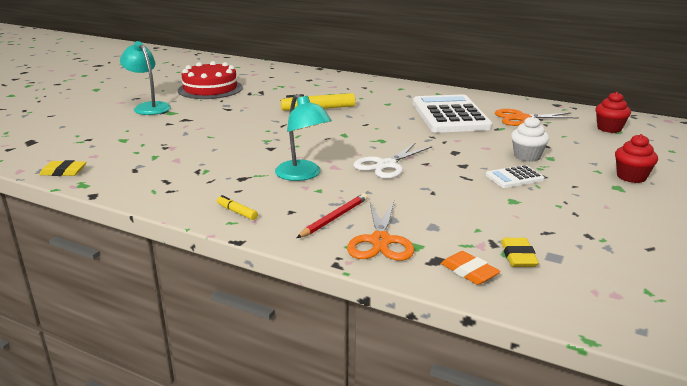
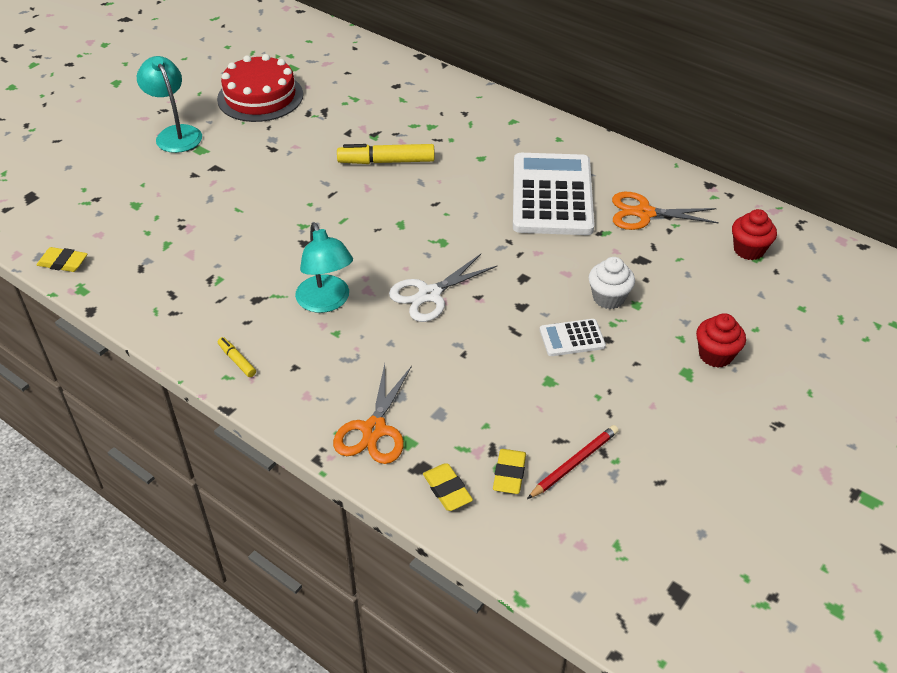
camera: 10 degrees right, 20 degrees up
(334, 218) = (338, 385): red pencil -> red pencil (574, 463)
(469, 272) = (447, 490): orange eraser -> yellow eraser

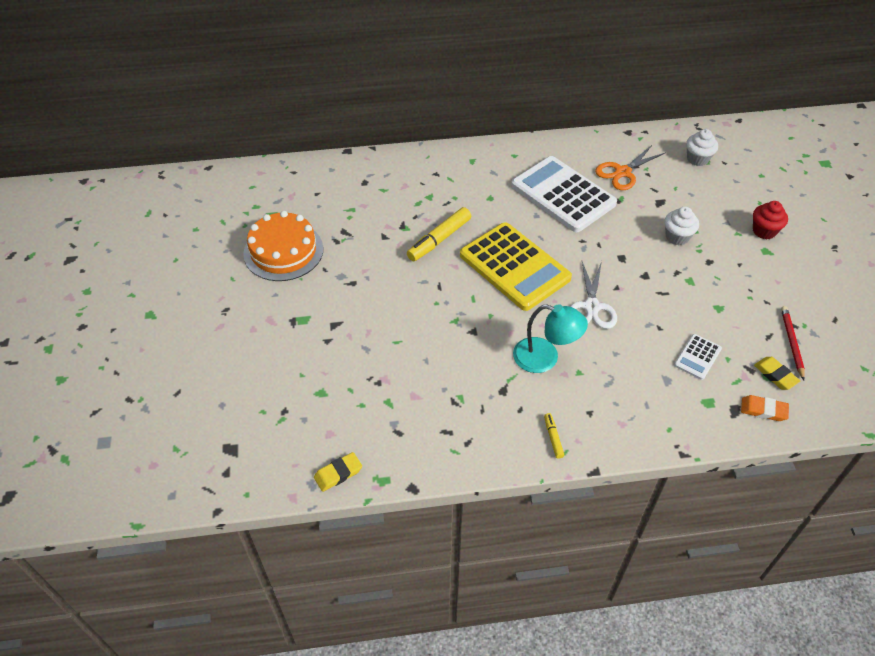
camera: 45 degrees left, 5 degrees up
(175, 134) = (265, 321): turquoise lamp -> none
(237, 360) = (553, 438): yellow marker -> yellow marker turned 75 degrees clockwise
(260, 97) = (283, 251): red cake -> orange cake
(374, 430) = (684, 411): orange scissors -> none
(415, 221) = (514, 267): none -> yellow calculator
(447, 490) = (763, 410): yellow eraser -> orange eraser
(572, 338) = (694, 274): white calculator -> white calculator (697, 357)
(748, 250) = (697, 159): red cupcake -> white cupcake

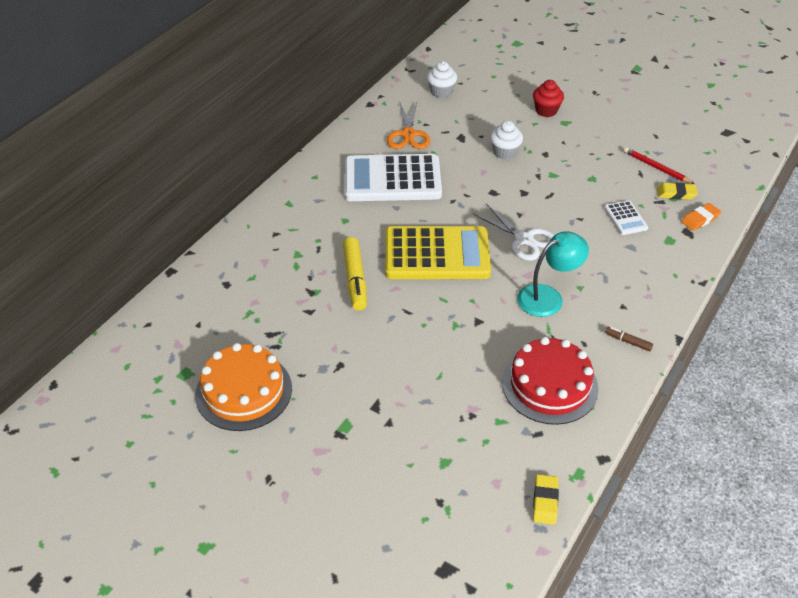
camera: 50 degrees left, 5 degrees down
(453, 412) = (549, 385): none -> red cake
(553, 438) = (628, 341): yellow marker -> brown marker

